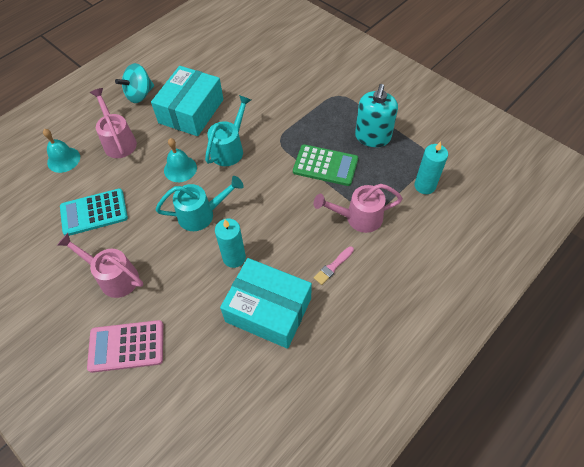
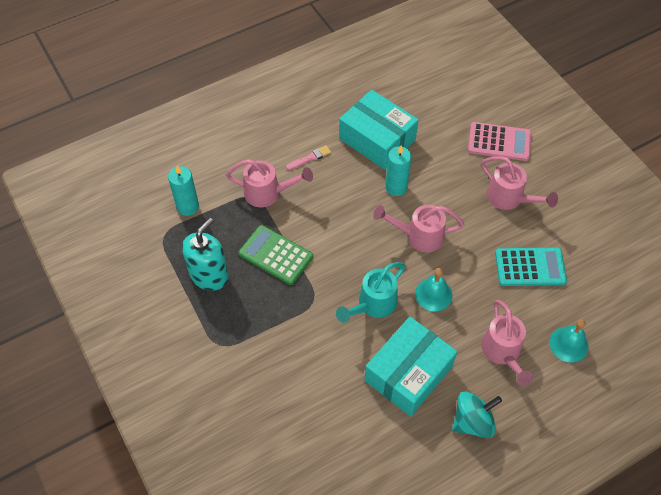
camera: 165 degrees left, 0 degrees up
(201, 214) = (419, 236): turquoise watering can -> pink watering can

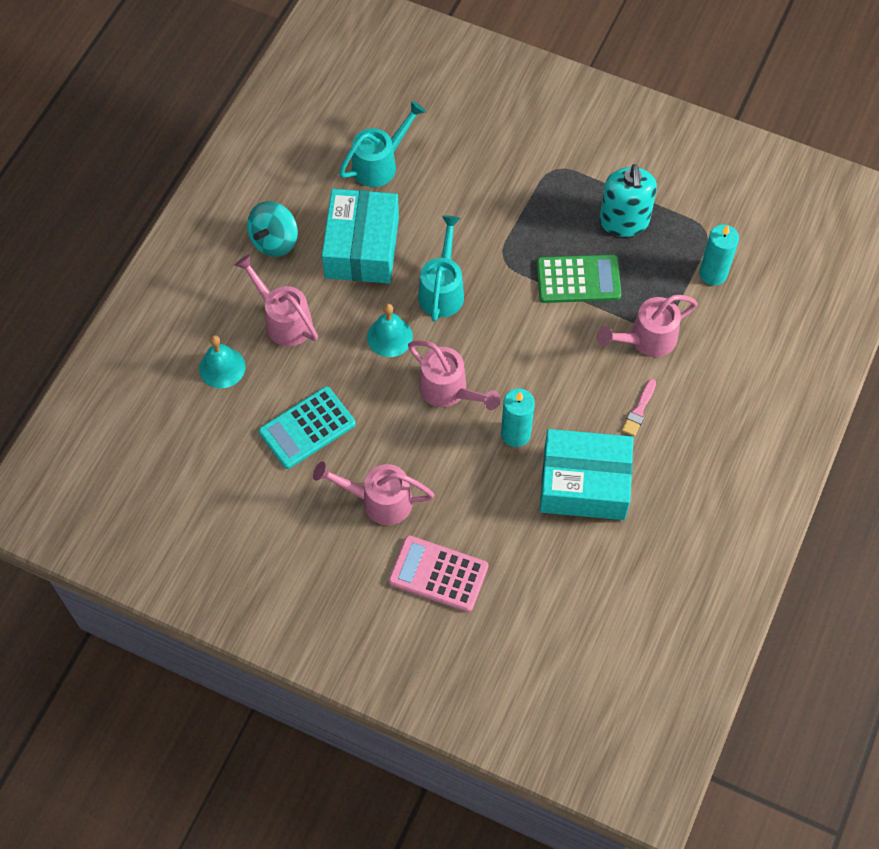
camera: 145 degrees right, 5 degrees up
(346, 436) = (380, 164): none -> turquoise watering can
(419, 236) = (448, 391): pink watering can -> pink watering can turned 75 degrees clockwise
(499, 142) = (438, 574): pink calculator -> pink calculator turned 45 degrees clockwise

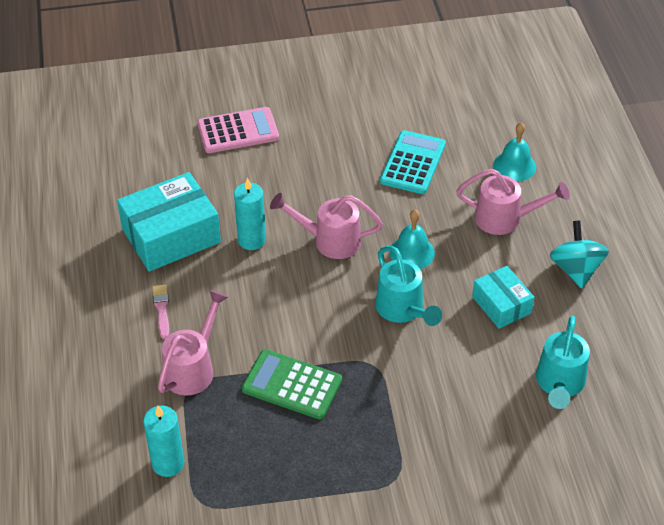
camera: 145 degrees right, 15 degrees down
(362, 247) = (501, 305): turquoise box -> turquoise box, size x0.58
(379, 501) = (318, 149): pink watering can -> none
(578, 279) = (292, 385): green calculator -> green calculator turned 60 degrees clockwise
(624, 221) = (289, 464): turquoise soap dispenser -> none

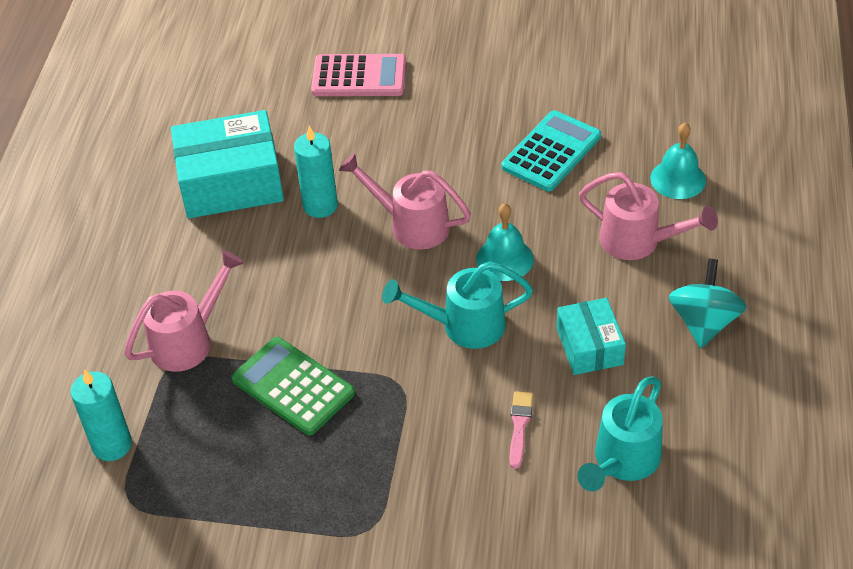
camera: 20 degrees right, 0 degrees up
(162, 309) = (183, 264): pink brush -> pink brush (519, 426)
(403, 310) = (464, 326): turquoise watering can -> turquoise watering can turned 90 degrees clockwise

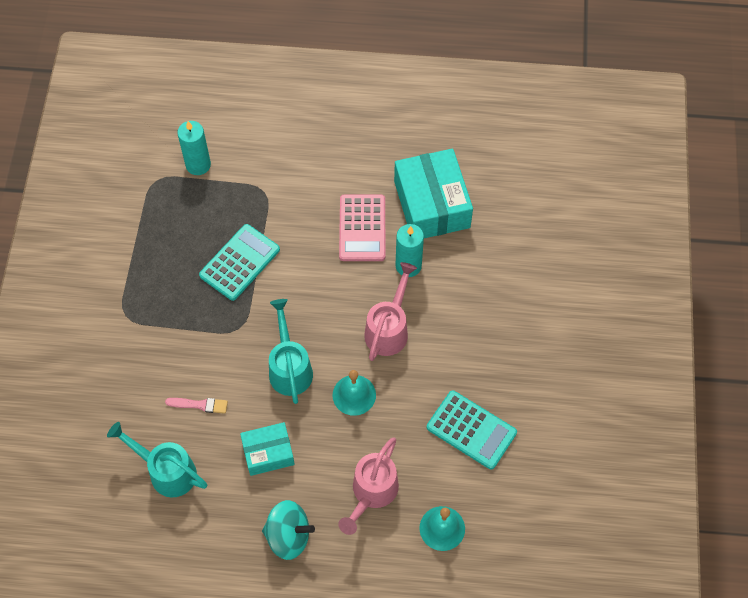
camera: 85 degrees right, 15 degrees up
(188, 340) = (281, 196): pink watering can -> none
(293, 386) = (240, 262): green calculator -> turquoise calculator
(359, 77) = (555, 283): pink calculator -> pink calculator (362, 228)

